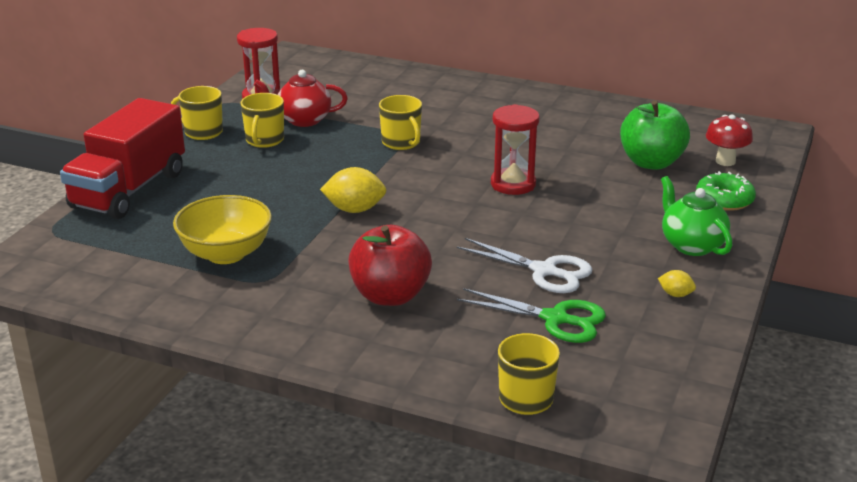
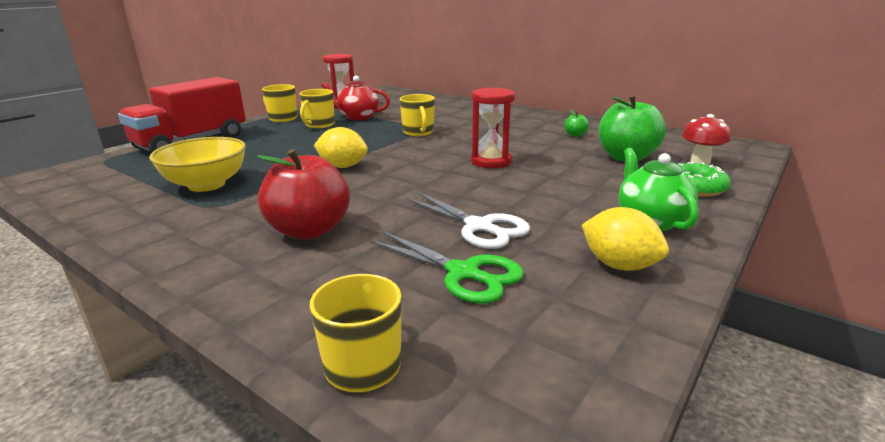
camera: 15 degrees right, 5 degrees down
(586, 130) = (575, 135): none -> green apple
(675, 294) = (619, 265): yellow lemon -> yellow lemon, size x1.90

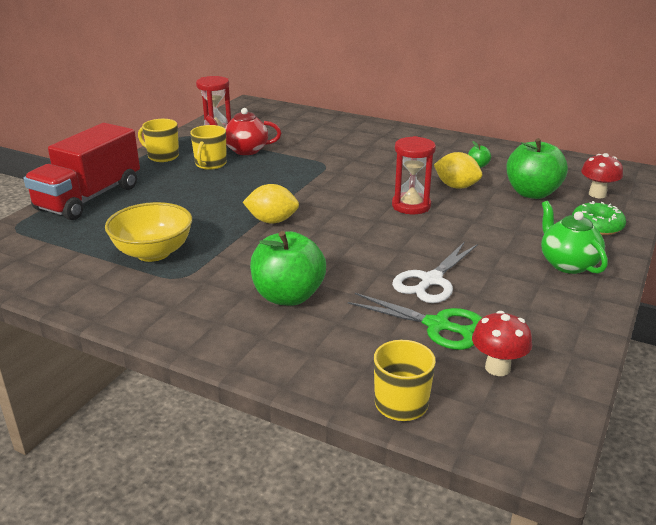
camera: 10 degrees left, 5 degrees up
(309, 230) = (288, 296): red apple -> green apple
(418, 132) = (322, 170): yellow mug -> none
(479, 227) = (431, 281): white scissors -> white scissors turned 90 degrees clockwise
(520, 331) = (497, 368): none -> red mushroom
(619, 265) = (552, 308): yellow lemon -> yellow lemon (456, 186)

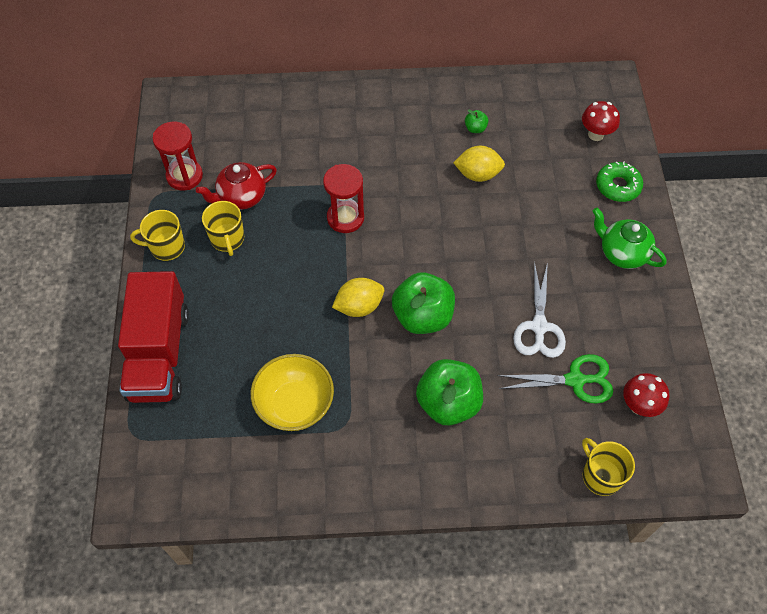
camera: 30 degrees left, 30 degrees up
(411, 206) = (459, 225): red hourglass -> red hourglass (345, 218)
(532, 193) = (544, 156): green apple -> green apple (422, 316)

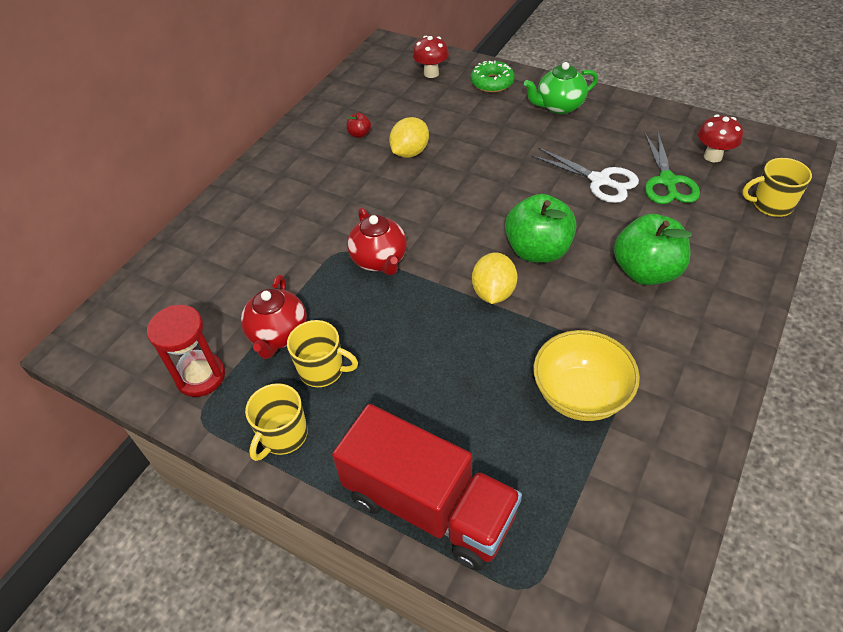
camera: 55 degrees left, 10 degrees down
(345, 218) = (379, 260): red hourglass -> red teapot
(475, 128) = (359, 134): green apple -> red apple
(575, 380) = (667, 181): green scissors -> green scissors turned 150 degrees clockwise

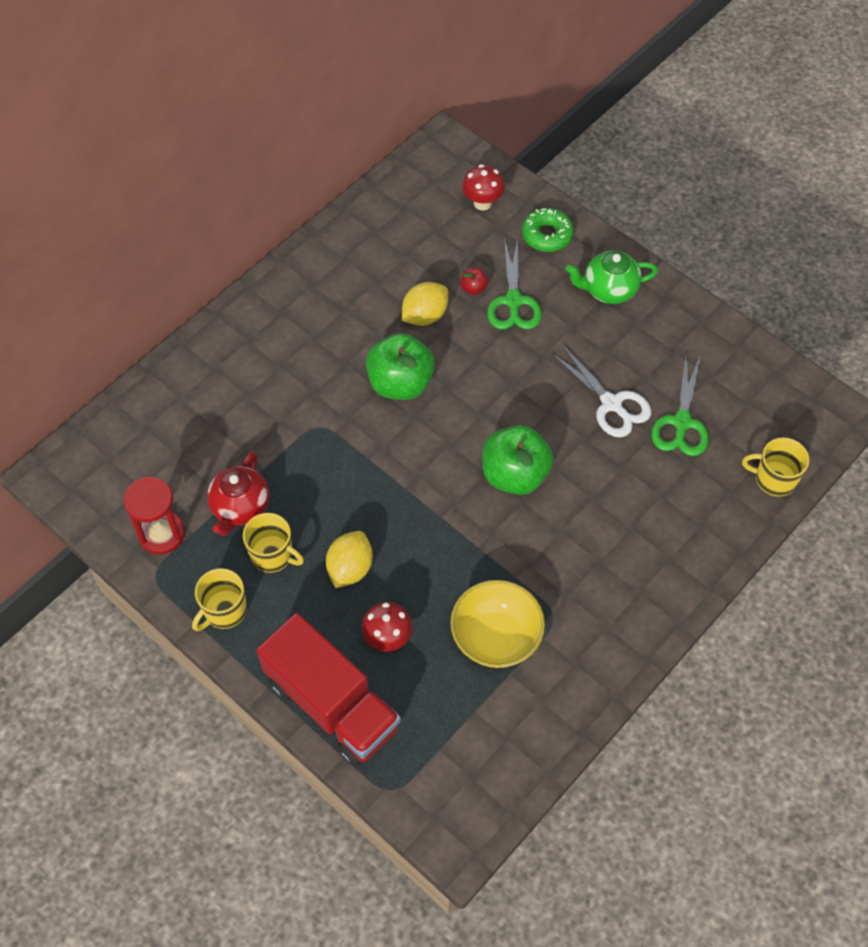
camera: 10 degrees right, 10 degrees up
(359, 134) = (377, 276): red apple -> red apple (473, 288)
(379, 260) = (356, 447): red teapot -> none
(482, 128) = (513, 301): none -> green scissors
(493, 292) = (455, 512): yellow lemon -> yellow lemon (350, 568)
(646, 271) = (611, 525): green apple -> green apple (400, 383)
(713, 156) = (745, 402): red mushroom -> red mushroom (387, 639)

